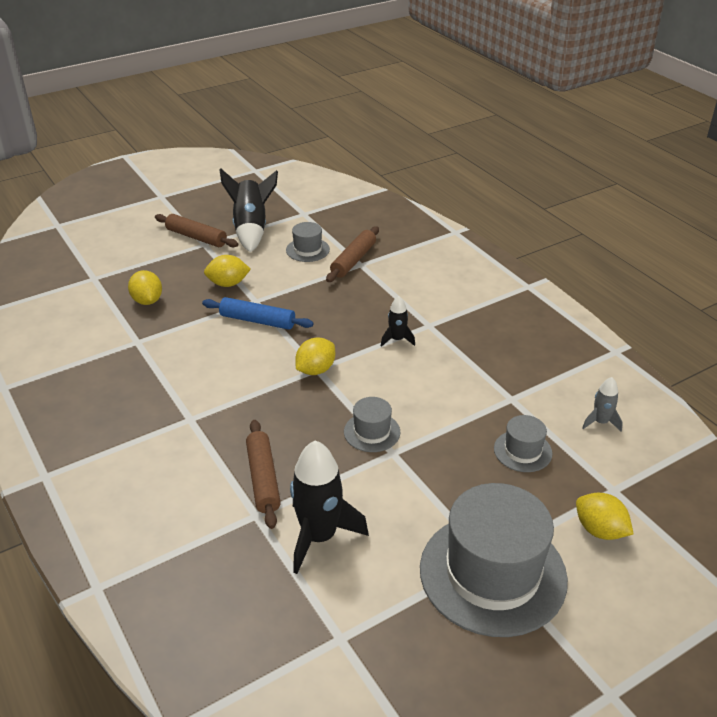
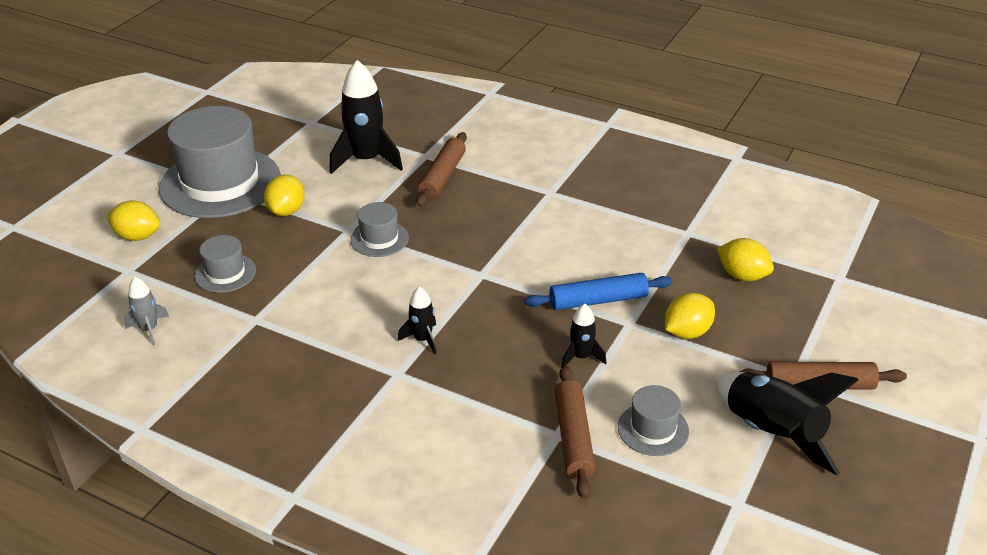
camera: 150 degrees right, 0 degrees up
(263, 479) = (442, 176): brown rolling pin -> brown rolling pin turned 60 degrees clockwise
(306, 294) = (581, 357): none -> black rocket
(315, 370) = (482, 272): yellow lemon -> yellow lemon (286, 211)

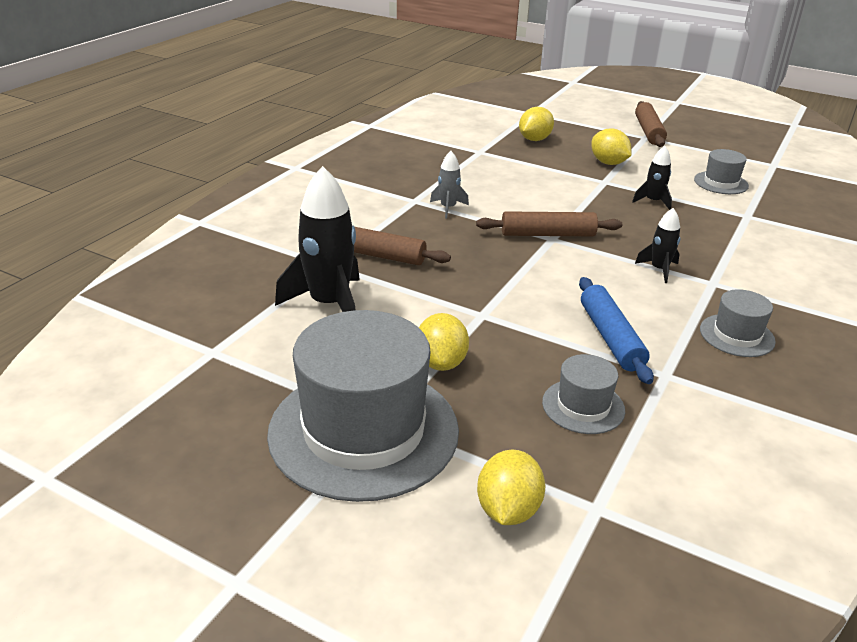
camera: 90 degrees left, 5 degrees down
(149, 329) = (717, 465): grey rocket -> grey rocket (448, 208)
(286, 211) = (441, 363): yellow lemon -> yellow lemon turned 75 degrees clockwise
(379, 239) = (499, 294): grey hat -> grey hat (737, 335)
(574, 437) = (746, 210): brown rolling pin -> brown rolling pin (547, 234)
(598, 300) = (578, 190): blue rolling pin -> blue rolling pin (611, 337)
(772, 434) = (703, 149): black rocket -> none

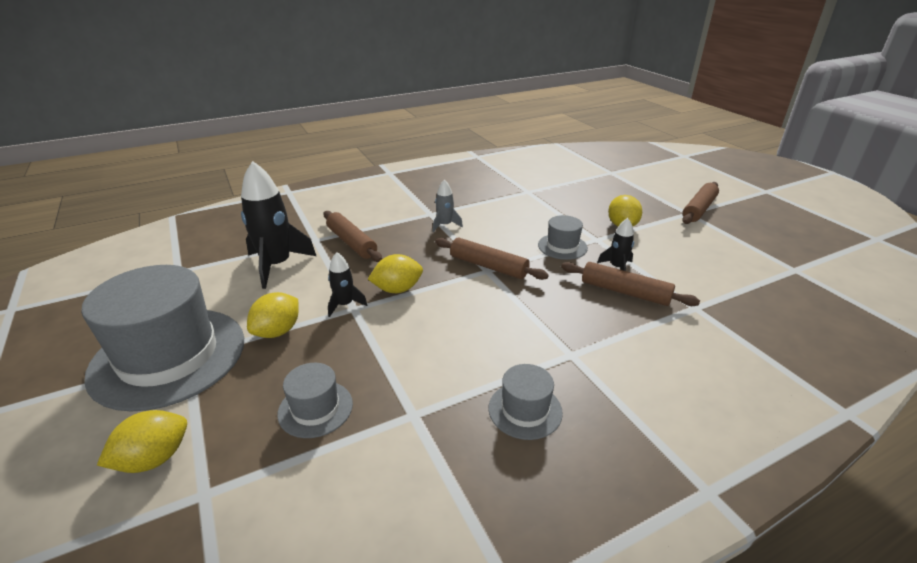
camera: 35 degrees right, 0 degrees up
(534, 139) = (584, 192): yellow lemon -> yellow lemon (397, 289)
(611, 337) = (416, 364): blue rolling pin -> none
(659, 269) = (538, 325): black rocket -> black rocket (345, 305)
(685, 220) = (625, 292): none -> brown rolling pin
(721, 183) = (710, 270): grey hat -> grey hat (562, 246)

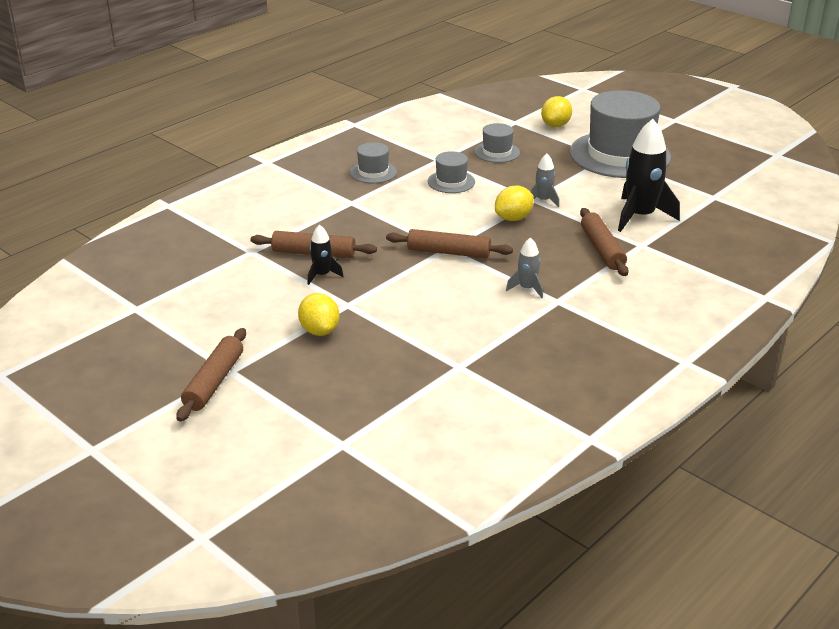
camera: 160 degrees right, 0 degrees up
(278, 331) = (570, 177): yellow lemon -> none
(345, 305) = (543, 200): black rocket -> grey rocket
(351, 243) = (602, 249): brown rolling pin -> brown rolling pin turned 45 degrees clockwise
(562, 246) = (383, 288): grey hat -> grey hat (451, 182)

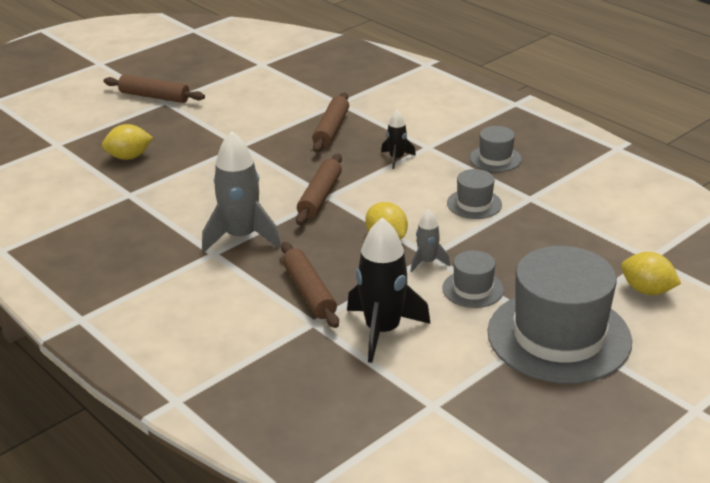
camera: 95 degrees right, 0 degrees up
(319, 330) = (206, 134): yellow lemon -> yellow lemon (129, 157)
(322, 275) = (292, 134): black rocket -> black rocket (396, 158)
(497, 152) = (555, 238): grey hat -> grey hat (473, 289)
(527, 288) = (241, 237): grey rocket -> grey rocket, size x1.97
(602, 249) = (309, 292): brown rolling pin -> brown rolling pin turned 75 degrees clockwise

